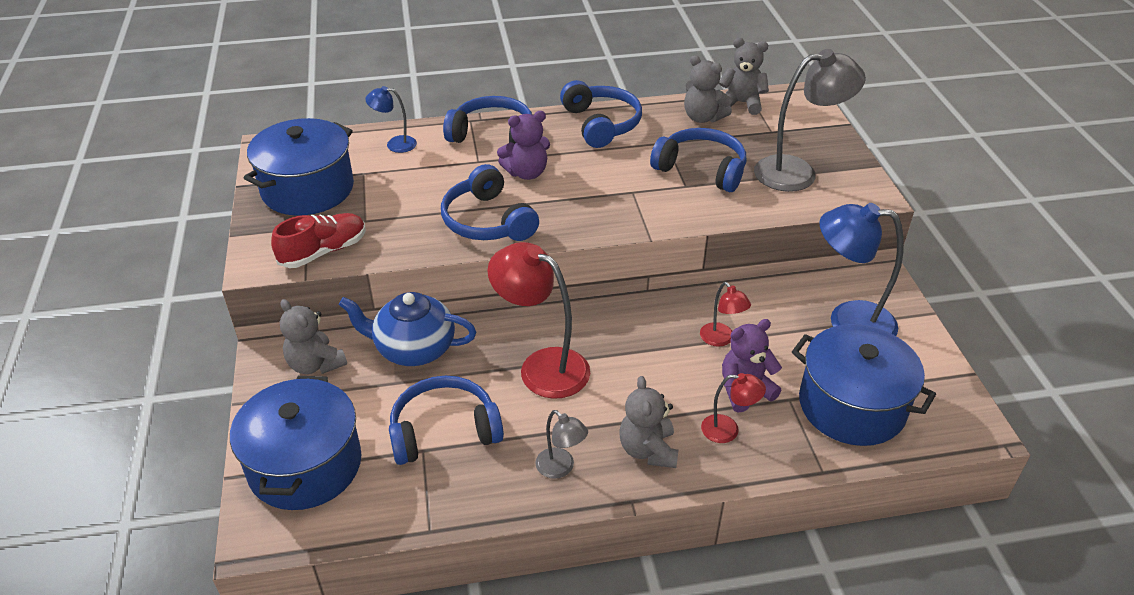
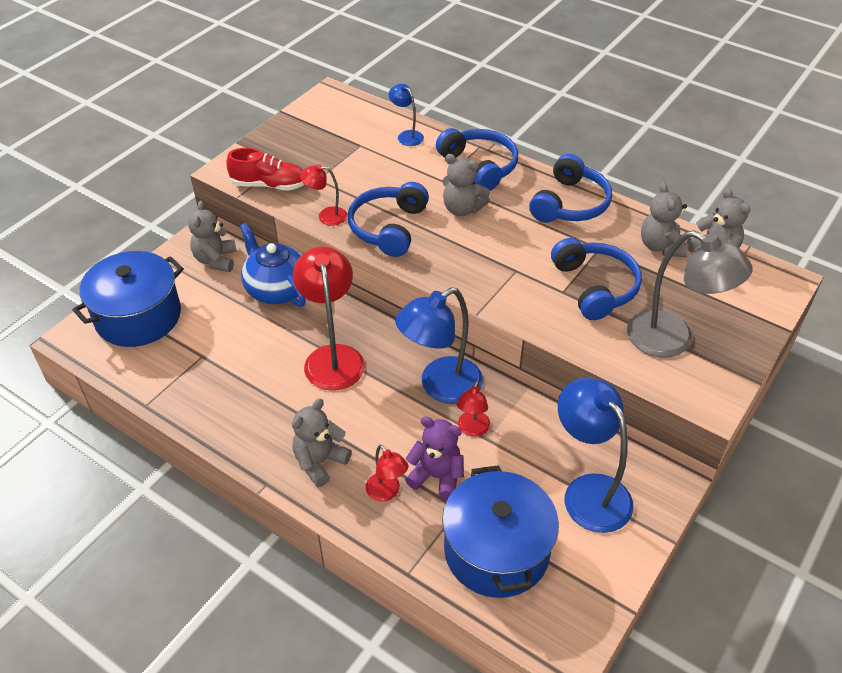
camera: 45 degrees right, 5 degrees up
(307, 189) = (315, 137): blue pot -> none
(418, 244) = (326, 216): none -> red lamp
(444, 430) = (227, 353): blue headphones -> none
(526, 173) = (462, 209): purple teddy bear -> grey teddy bear
(561, 468) = (256, 429): grey lamp -> none
(656, 327) = (440, 386): none -> blue lamp

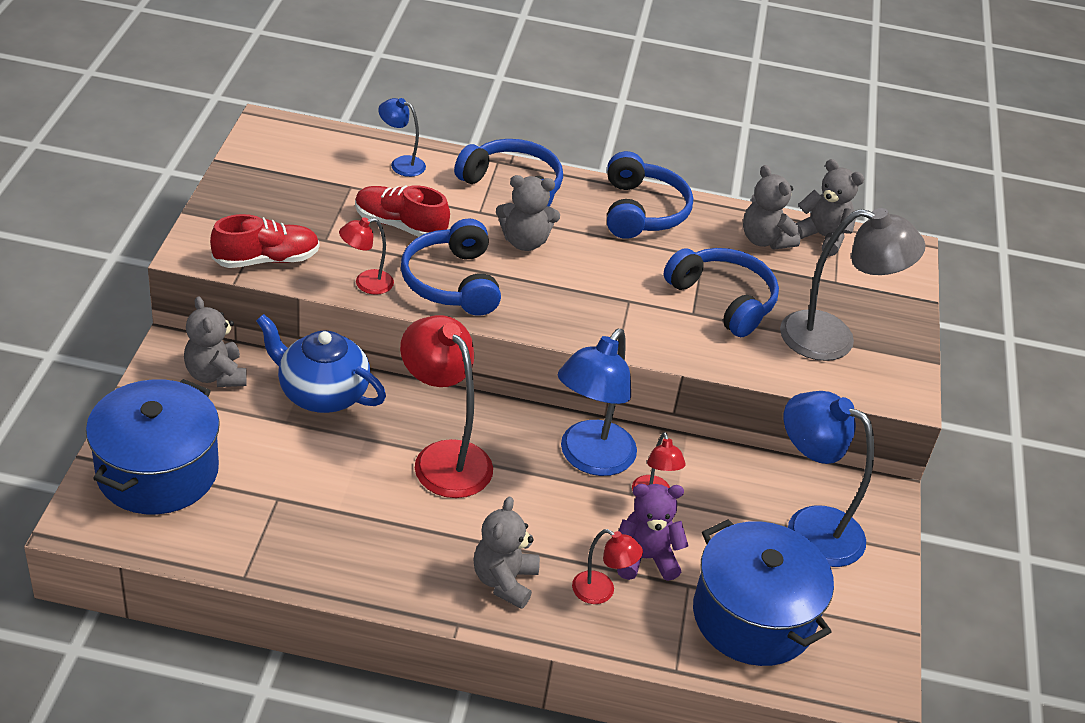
camera: 30 degrees left, 5 degrees down
(377, 179) = (400, 225): none -> red shoe

